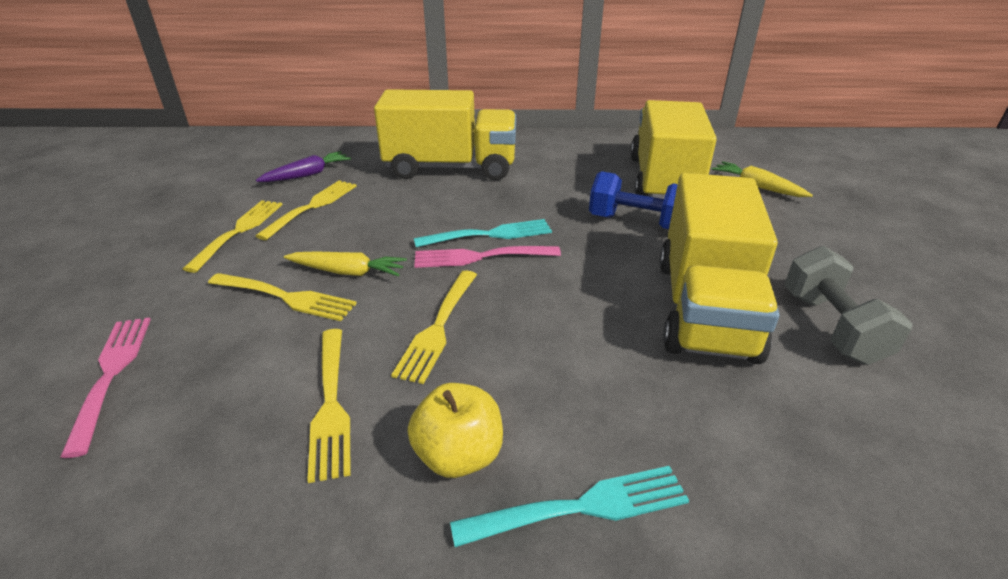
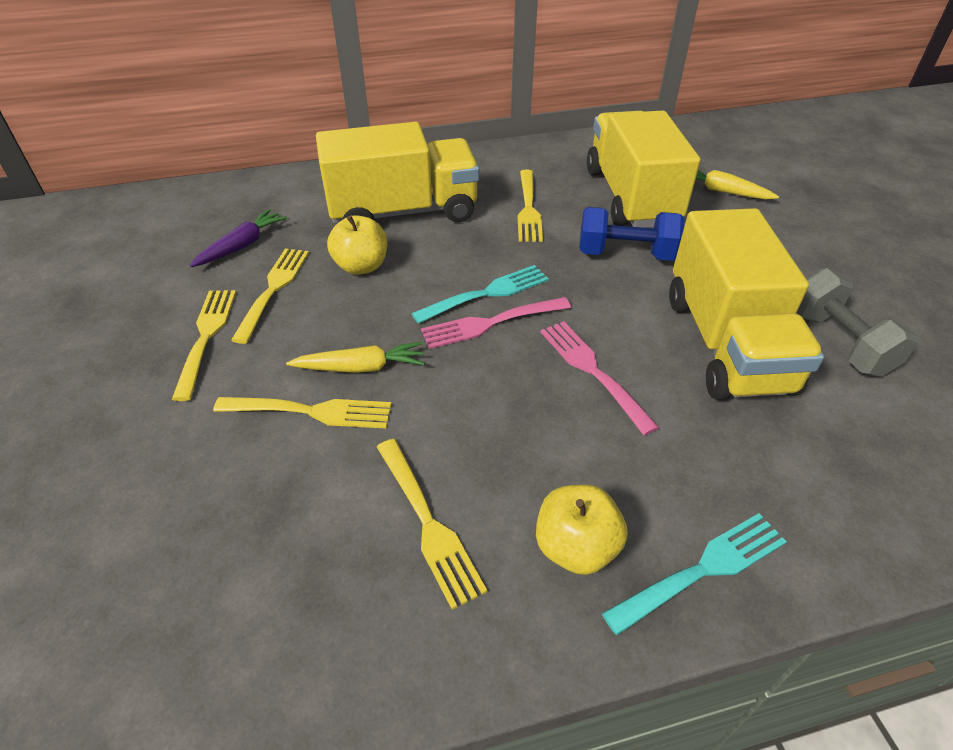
camera: 15 degrees left, 10 degrees up
(111, 374) = (173, 544): pink fork -> pink fork (593, 371)
(393, 201) = (361, 266): none -> yellow apple
(438, 327) = (489, 415): yellow fork -> yellow fork (528, 208)

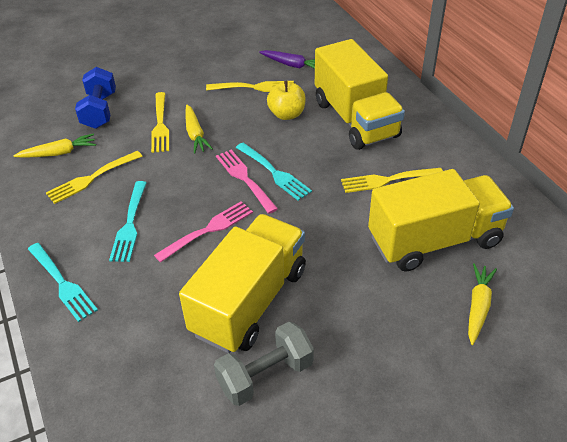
camera: 80 degrees right, 0 degrees up
(206, 337) = (209, 77): yellow fork -> none
(323, 587) = (59, 153): none -> yellow carrot
(566, 466) = (129, 224): none -> turquoise fork
(576, 547) = (77, 232): yellow apple -> none
(626, 254) = (345, 240): blue dumbbell -> blue dumbbell (100, 111)
(726, 343) = (249, 301): yellow truck -> yellow truck turned 135 degrees clockwise

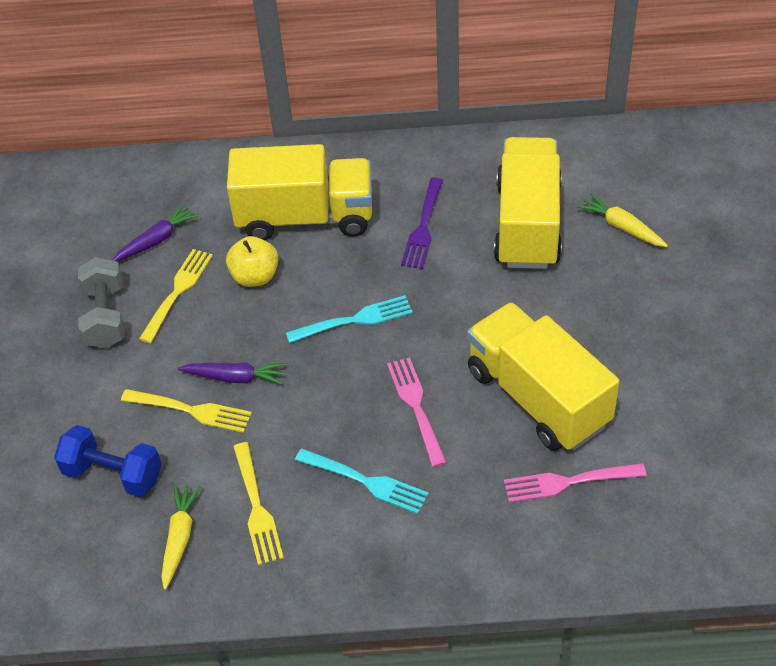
camera: 65 degrees left, 5 degrees up
(62, 283) = (431, 568): turquoise fork -> none
(195, 134) = (235, 377): yellow carrot -> purple carrot
(245, 179) = (349, 350): pink fork -> pink fork (568, 482)
(265, 375) = (634, 410): grey dumbbell -> grey dumbbell (106, 317)
(388, 180) = (423, 227): yellow fork -> purple fork

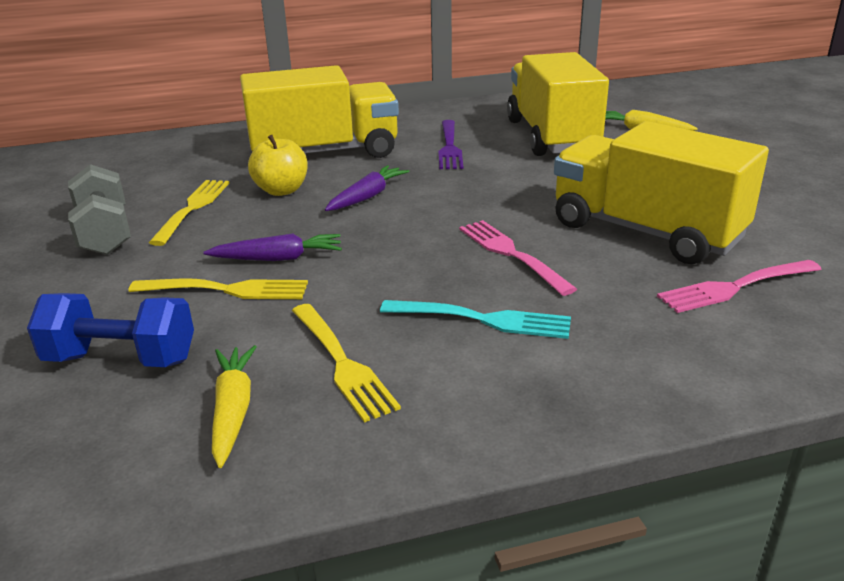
camera: 15 degrees left, 20 degrees down
(157, 240) = (163, 180): purple carrot -> purple carrot (367, 197)
(354, 320) = (406, 205): turquoise fork -> none

